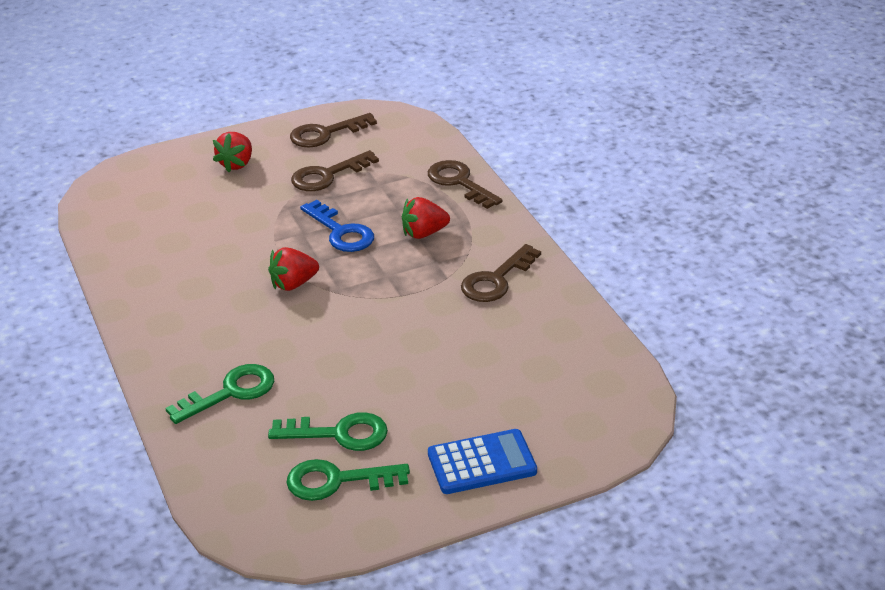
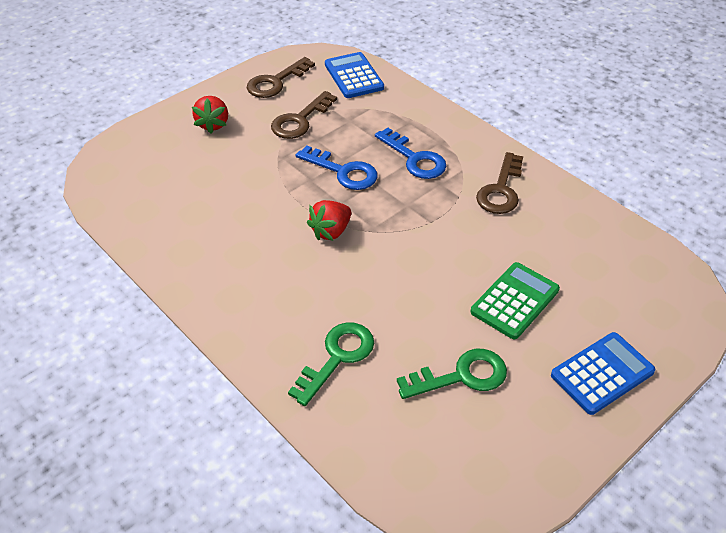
camera: 20 degrees left, 10 degrees up
(337, 481) = (489, 428): green key -> none
(412, 141) = (354, 76): none -> blue calculator
(424, 233) = (414, 159): red strawberry -> blue key
(438, 382) = (515, 301): none -> green calculator
(459, 182) = (415, 106): brown key -> none

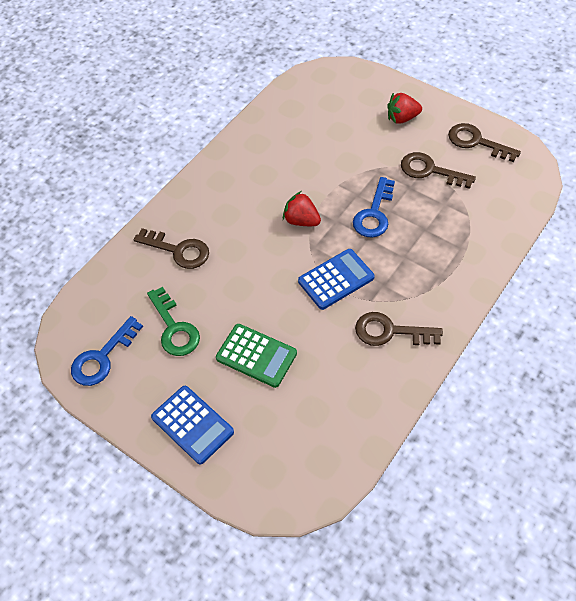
camera: 80 degrees right, 10 degrees up
(337, 357) = (178, 250): green key -> brown key
(354, 76) = (512, 194): blue calculator -> blue calculator (336, 279)
(414, 159) = (409, 260): blue key -> blue key (102, 357)

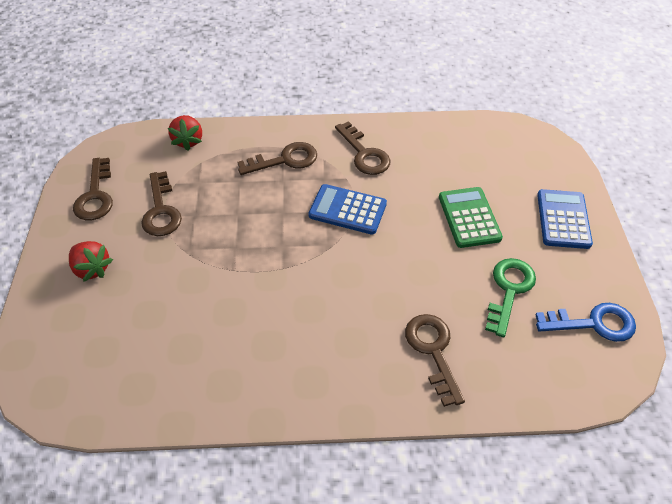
camera: 130 degrees left, 5 degrees down
(301, 220) = (304, 272): red strawberry -> red strawberry (188, 141)
(374, 213) = (250, 223): blue key -> none
(427, 270) = (285, 160): none -> brown key

